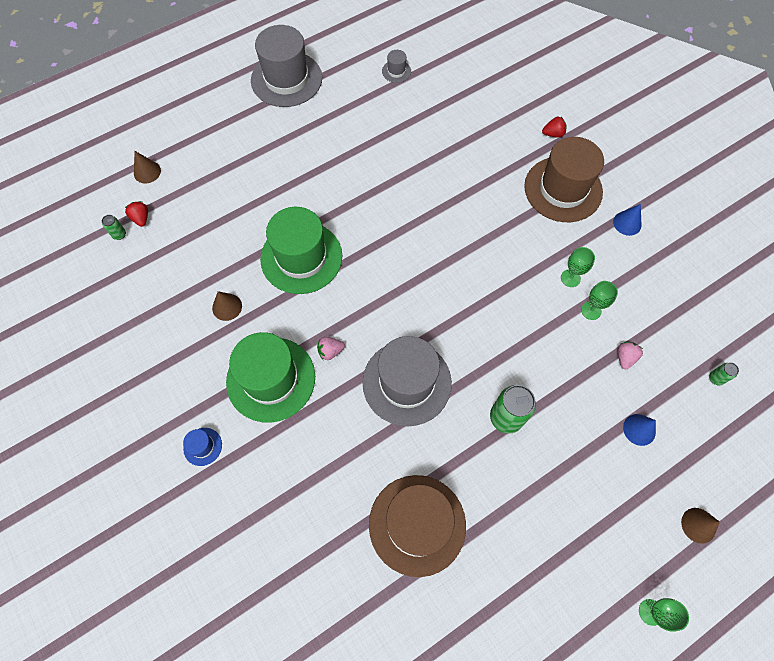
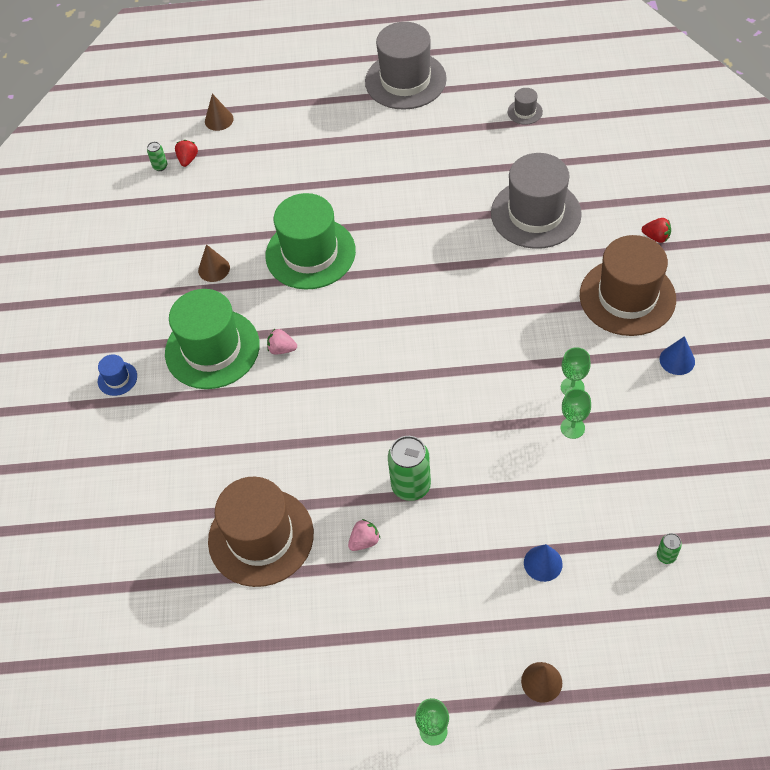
camera: 35 degrees right, 10 degrees down
(407, 382) = (335, 409): grey hat -> grey hat (535, 213)
(625, 357) = (577, 489): pink strawberry -> pink strawberry (364, 541)

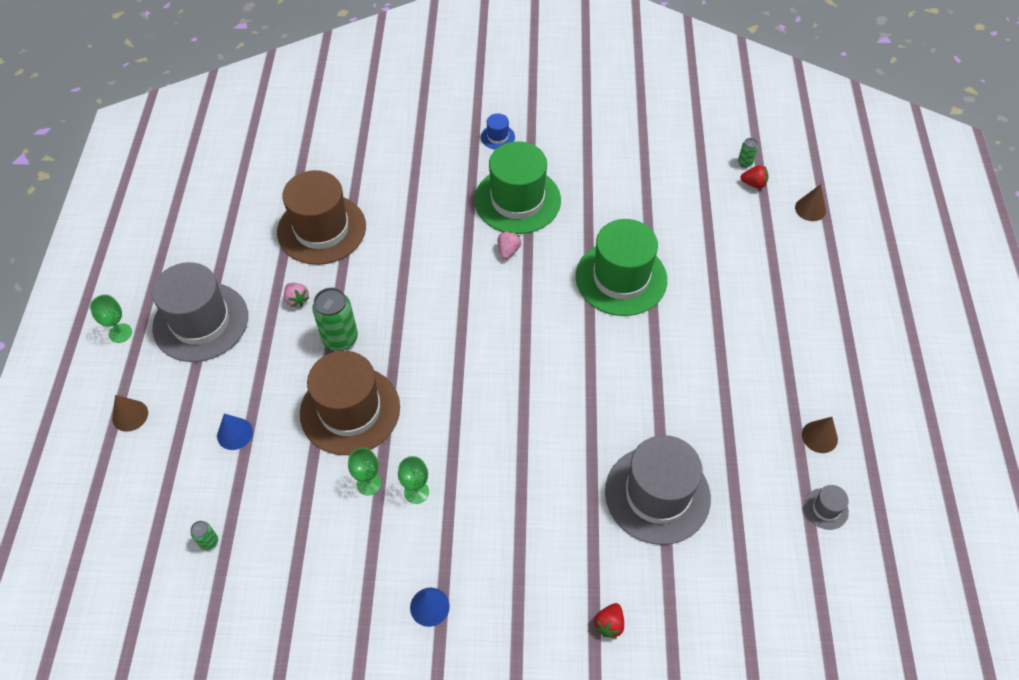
camera: 90 degrees right, 0 degrees up
(214, 269) = (610, 202): brown cone -> brown cone (819, 436)
(405, 80) = (877, 384): grey hat -> grey hat (201, 322)
(627, 297) = (524, 571): brown hat -> brown hat (350, 410)

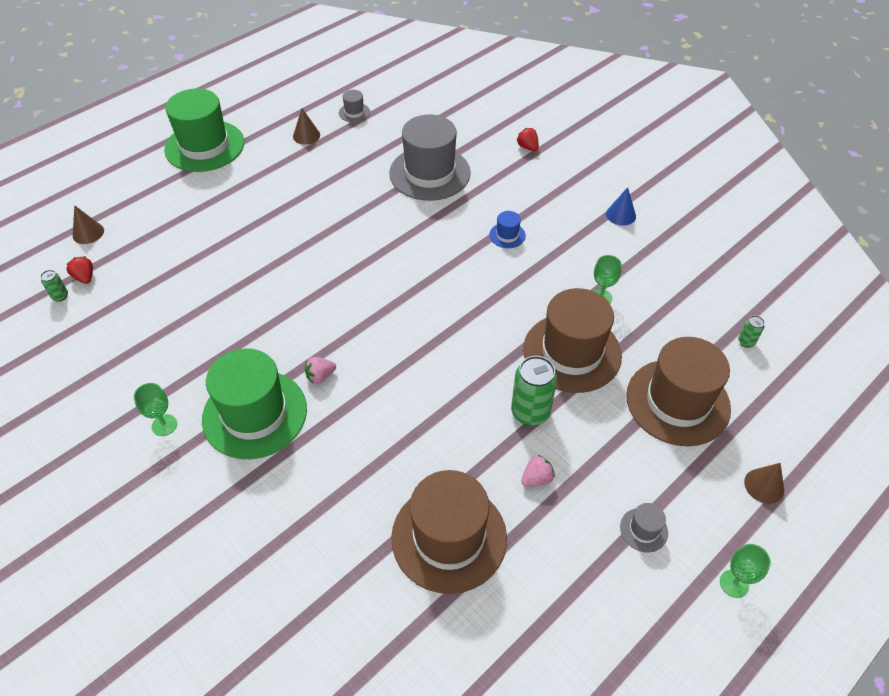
camera: 135 degrees left, 5 degrees down
(201, 322) = (643, 530): grey hat -> grey hat, size x0.42
(235, 433) = (677, 402): blue cone -> brown hat
(297, 300) = (536, 478): pink strawberry -> pink strawberry turned 45 degrees clockwise
(416, 492) = (572, 271): green goblet -> green goblet (164, 425)
(497, 137) = (180, 496): blue hat -> blue hat (507, 235)
(609, 624) = (527, 147): red strawberry -> red strawberry turned 105 degrees counterclockwise
(621, 278) = (275, 291): green hat -> green hat (204, 146)

